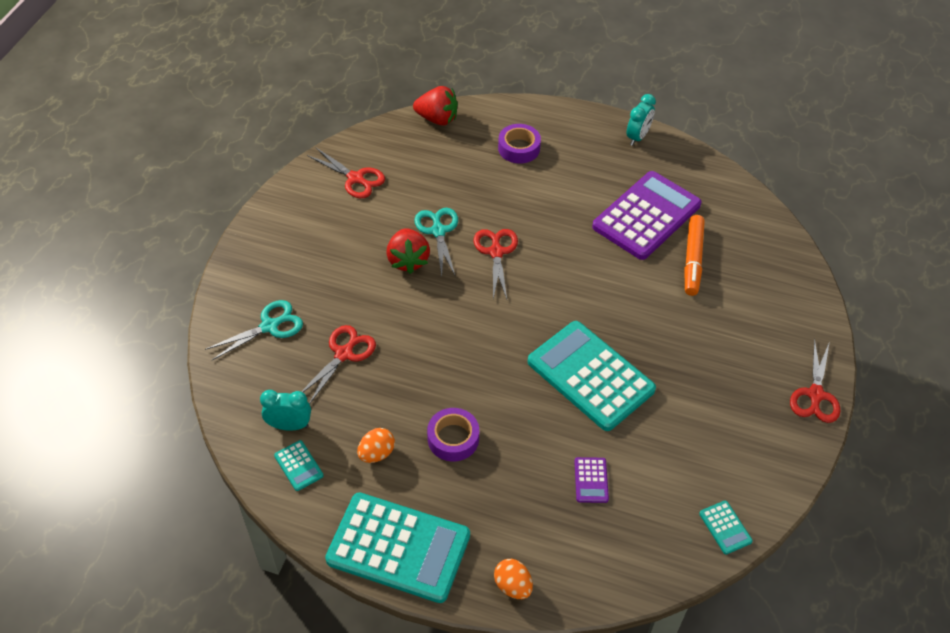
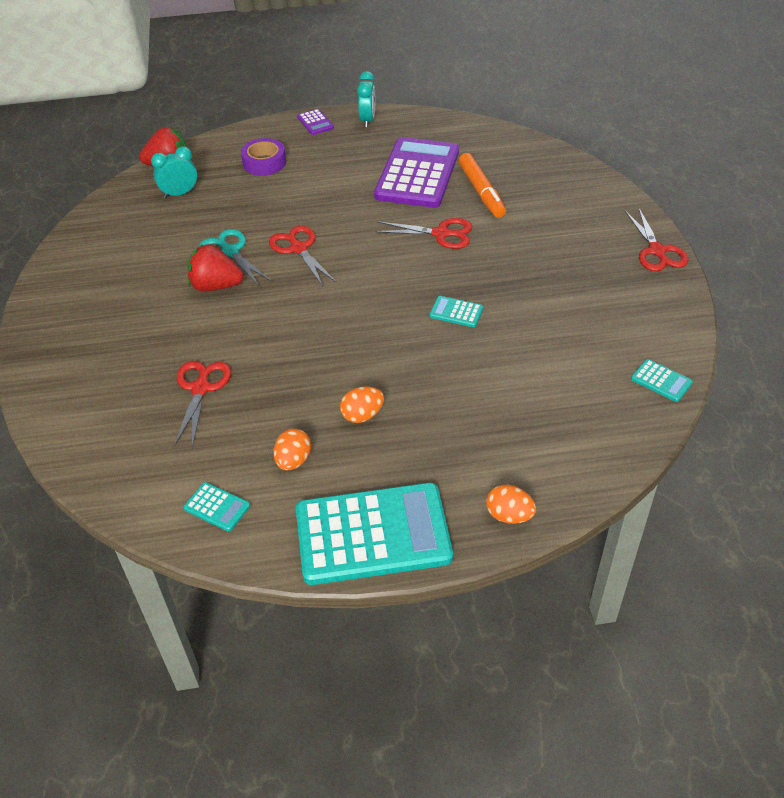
camera: 25 degrees left, 5 degrees down
(269, 326) = (103, 395): turquoise scissors -> none
(289, 425) = (183, 475): turquoise clock -> turquoise clock (179, 194)
(355, 178) = (116, 239): red scissors -> red scissors (441, 234)
(408, 260) = (215, 286): red strawberry -> red strawberry turned 135 degrees clockwise
(453, 438) = (362, 415): purple tape -> orange egg
(590, 376) = (456, 312): turquoise calculator -> turquoise calculator, size x0.40
(591, 480) = (517, 394): purple calculator -> purple calculator (315, 122)

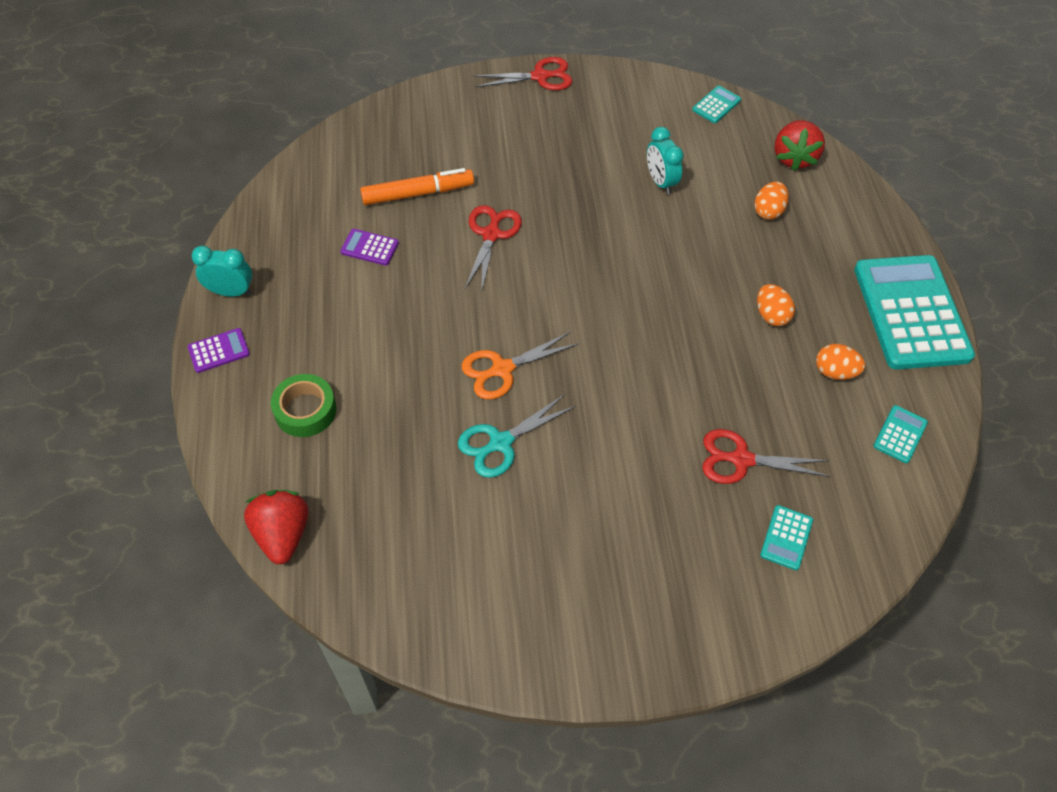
camera: 90 degrees left, 10 degrees up
(179, 194) = (359, 513): turquoise clock -> turquoise clock (660, 182)
(215, 286) = (566, 455): red strawberry -> red strawberry (794, 158)
(264, 163) = (305, 410): purple tape -> green tape
(299, 249) = (502, 369): red scissors -> orange scissors
(417, 174) = (369, 248): purple calculator -> purple calculator, size x0.40
(456, 312) = (623, 232): turquoise calculator -> turquoise calculator (786, 538)
(509, 515) = (876, 220): orange egg -> orange egg (768, 211)

